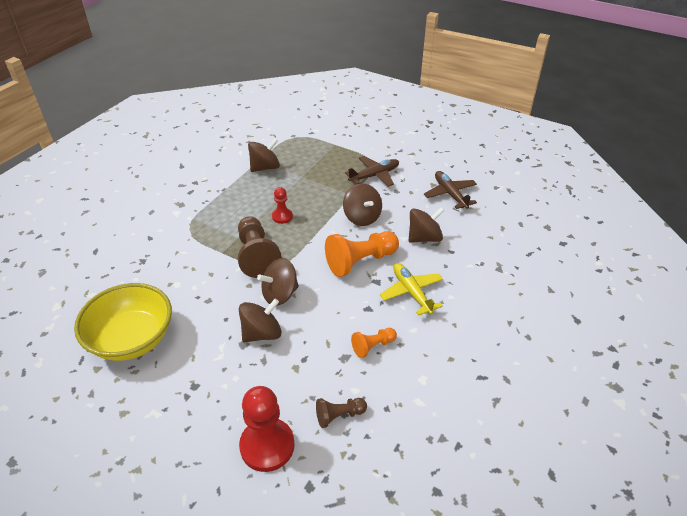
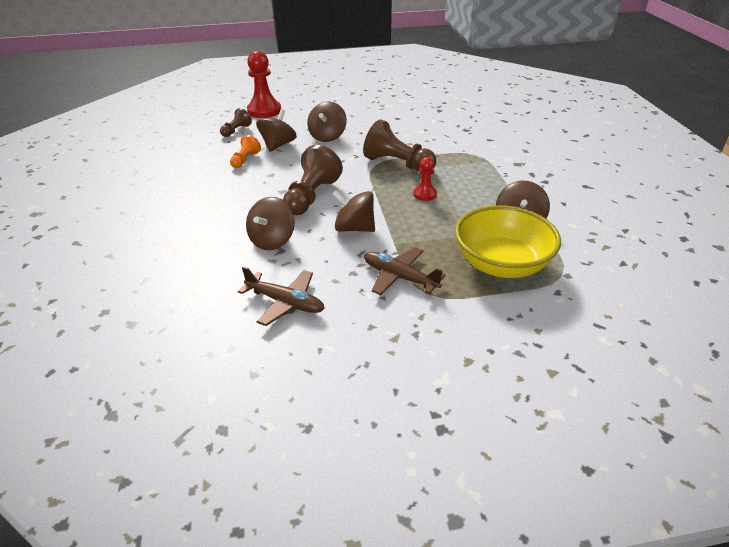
camera: 140 degrees right, 5 degrees down
(132, 339) = (397, 107): yellow bowl -> yellow bowl (501, 264)
(280, 294) = (345, 154): brown spinning top -> brown spinning top (278, 145)
(360, 261) = (311, 196): orange pawn -> brown pawn
(374, 175) = (399, 277): brown plane -> brown plane turned 105 degrees clockwise
(411, 292) = (245, 197): yellow plane -> none

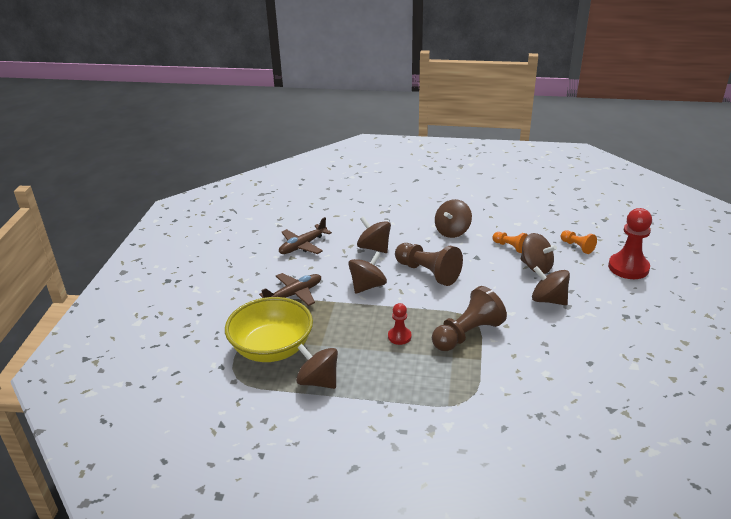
camera: 110 degrees right, 5 degrees down
(220, 194) = (452, 231): none -> brown spinning top
(236, 131) = (577, 247): brown pawn -> orange pawn

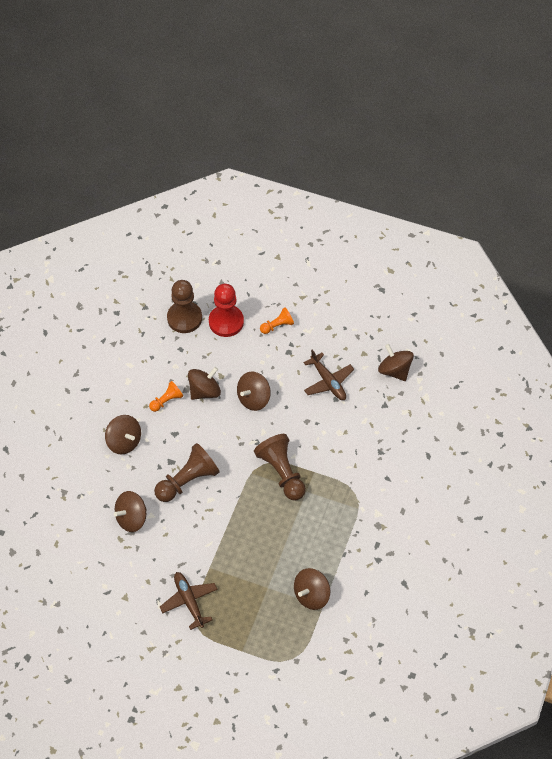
camera: 80 degrees left, 25 degrees up
(272, 348) = (263, 627): yellow bowl -> none
(302, 246) = (106, 584): brown plane -> brown plane (328, 382)
(367, 286) = (194, 536): brown spinning top -> brown spinning top (395, 370)
(399, 336) = (272, 524): red pawn -> none
(577, 247) = (183, 347): orange pawn -> orange pawn (277, 326)
(611, 242) = (184, 318): none -> brown pawn

